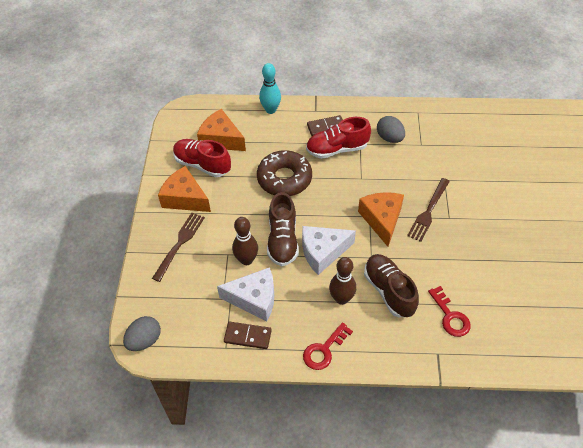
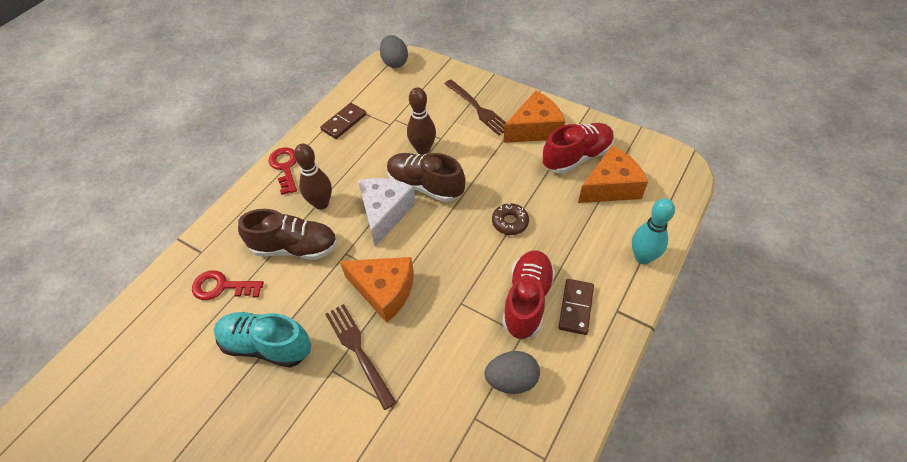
camera: 120 degrees right, 0 degrees up
(254, 299) = (376, 139): white cheese -> none
(284, 179) = (510, 222): brown donut -> brown donut, size x0.50
(463, 260) = (266, 345): none -> turquoise shoe

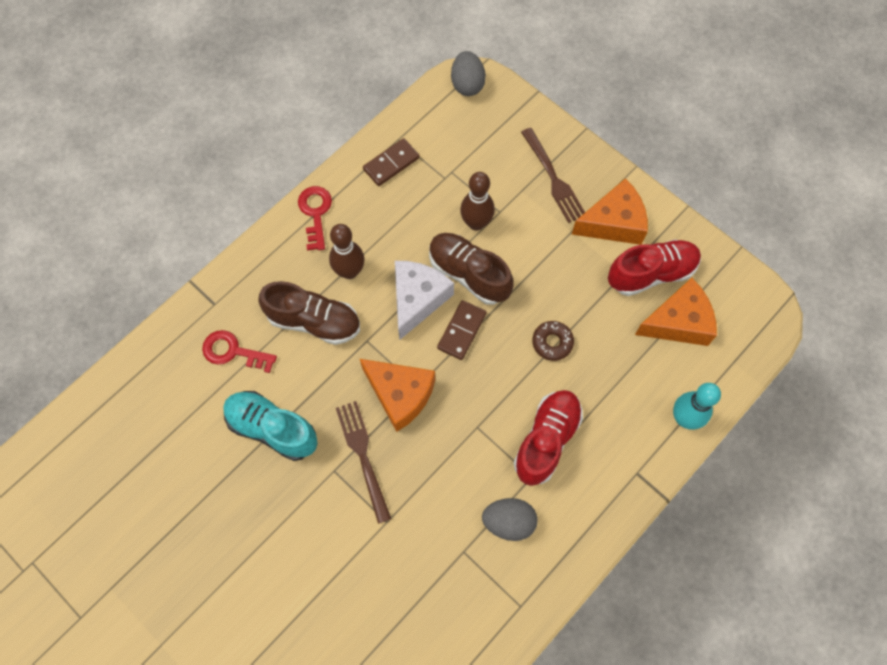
camera: 10 degrees right, 15 degrees up
(575, 307) = (595, 460): brown domino -> brown domino (461, 331)

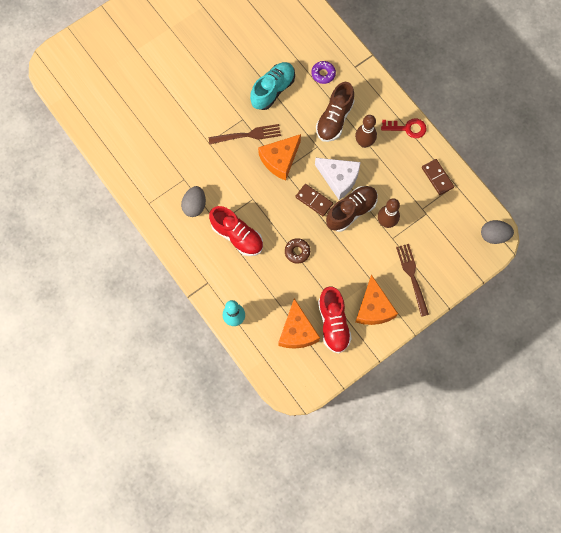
camera: 100 degrees right, 5 degrees up
(233, 351) = (323, 74): red key -> purple donut
(553, 178) = (412, 277): brown fork -> brown fork turned 90 degrees clockwise

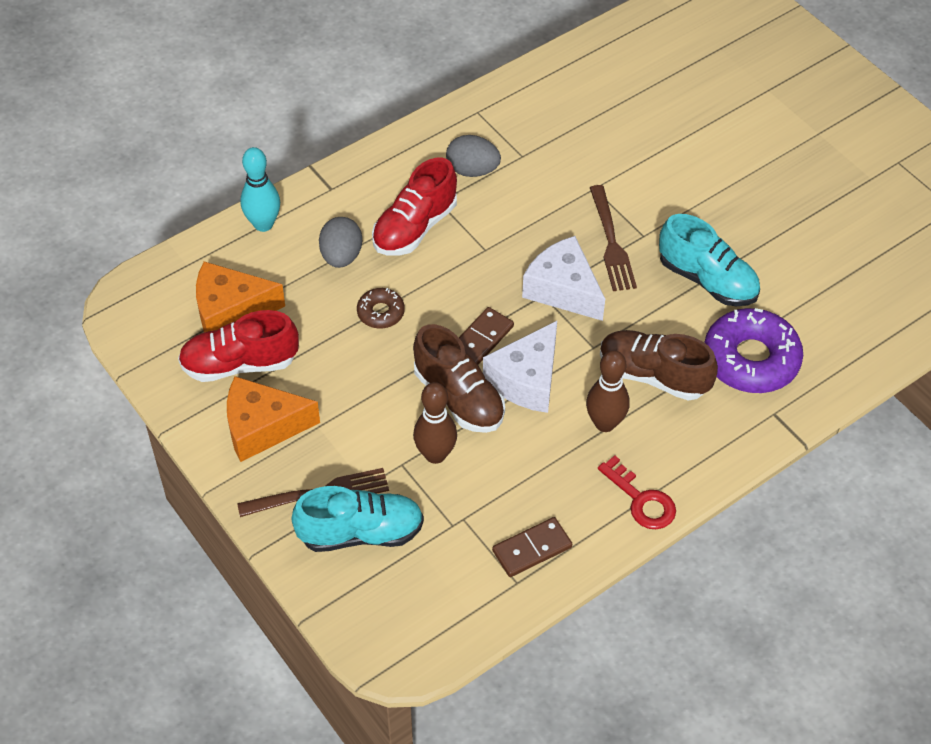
camera: 90 degrees right, 20 degrees down
(280, 160) = (563, 289): orange cheese -> white cheese
(323, 74) = (751, 359): purple donut -> purple donut, size x2.01
(407, 128) = (641, 500): red key -> red key turned 45 degrees counterclockwise
(433, 256) = (361, 533): none -> turquoise shoe
(494, 235) = (401, 648): grey egg -> grey egg (341, 256)

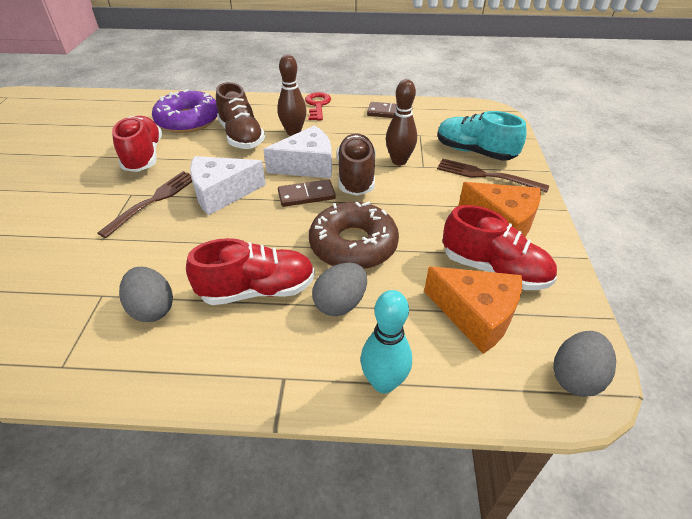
camera: 140 degrees left, 10 degrees down
(134, 305) = (575, 377): none -> grey egg
(380, 312) = (353, 245): brown donut -> brown donut, size x2.01
(563, 289) = (222, 193): white cheese -> white cheese turned 75 degrees clockwise
(707, 280) = (143, 156): turquoise shoe -> red shoe

